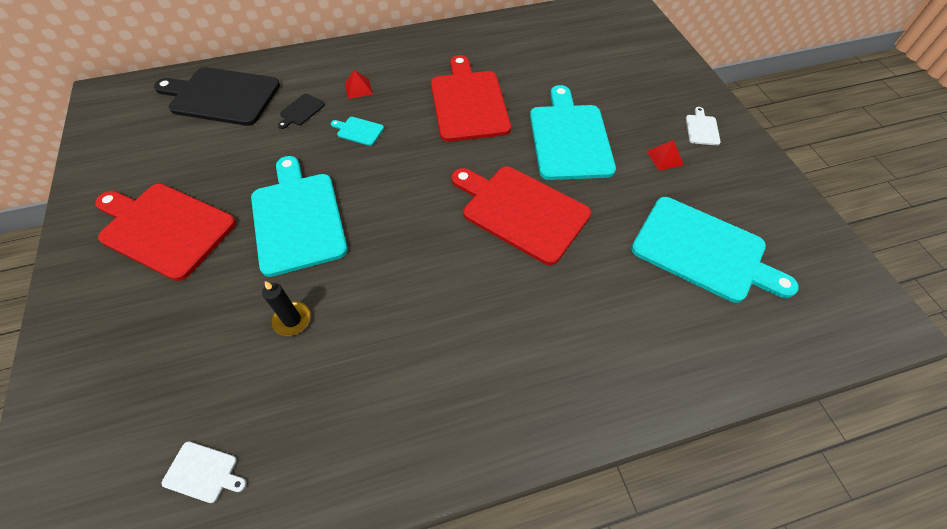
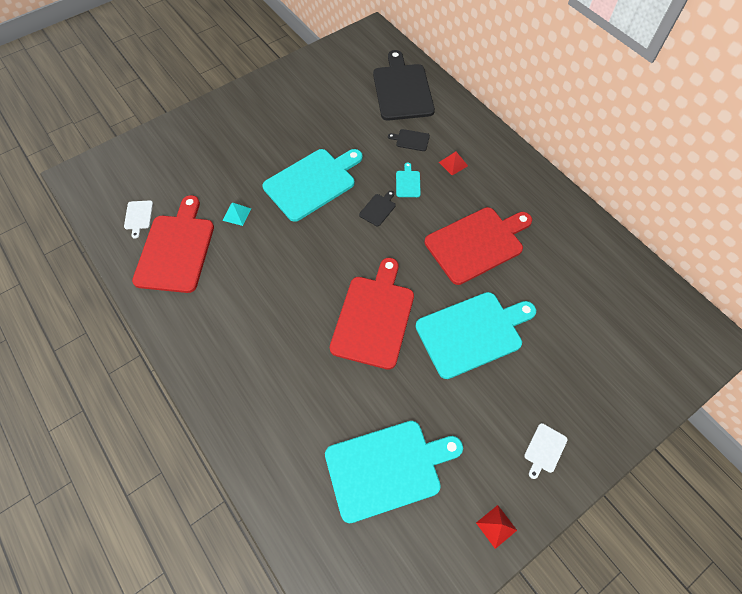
camera: 70 degrees right, 5 degrees up
(164, 228) = (279, 120): red cutting board -> red cutting board (176, 249)
(292, 320) = (237, 214): black candle -> turquoise pyramid
(378, 166) = (378, 209): none -> black cutting board
(664, 158) = (486, 419): red pyramid -> red pyramid (496, 526)
(702, 128) = (544, 449): white cutting board -> white cutting board turned 135 degrees clockwise
(703, 251) = (387, 468): turquoise cutting board -> turquoise cutting board turned 120 degrees counterclockwise

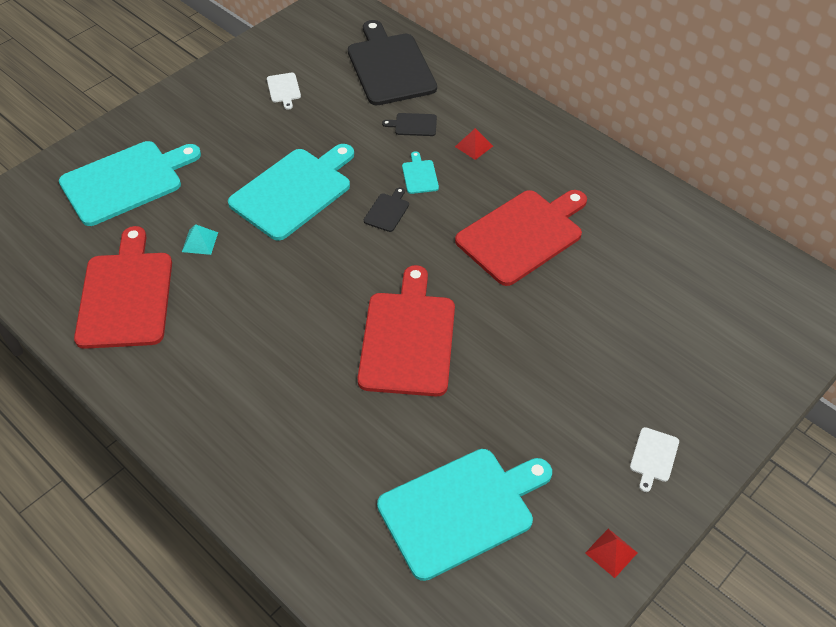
camera: 10 degrees left, 10 degrees down
(138, 216) = (65, 262): white cutting board -> white cutting board (284, 89)
(472, 333) = (537, 338): turquoise cutting board -> turquoise cutting board (126, 181)

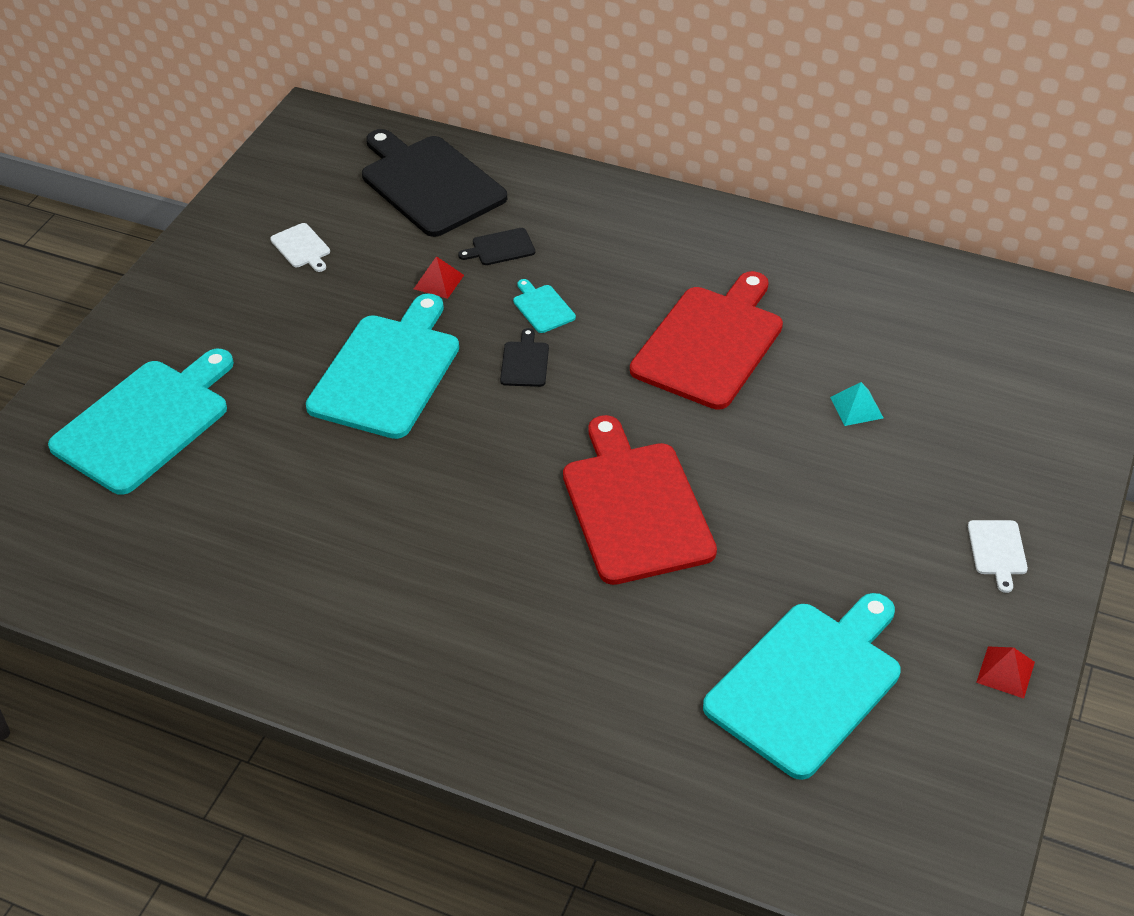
camera: 20 degrees left, 5 degrees down
(126, 295) = (230, 566): red cutting board -> none
(200, 242) = (295, 470): turquoise pyramid -> turquoise pyramid (856, 407)
(474, 146) = (592, 254): red pyramid -> red pyramid (438, 282)

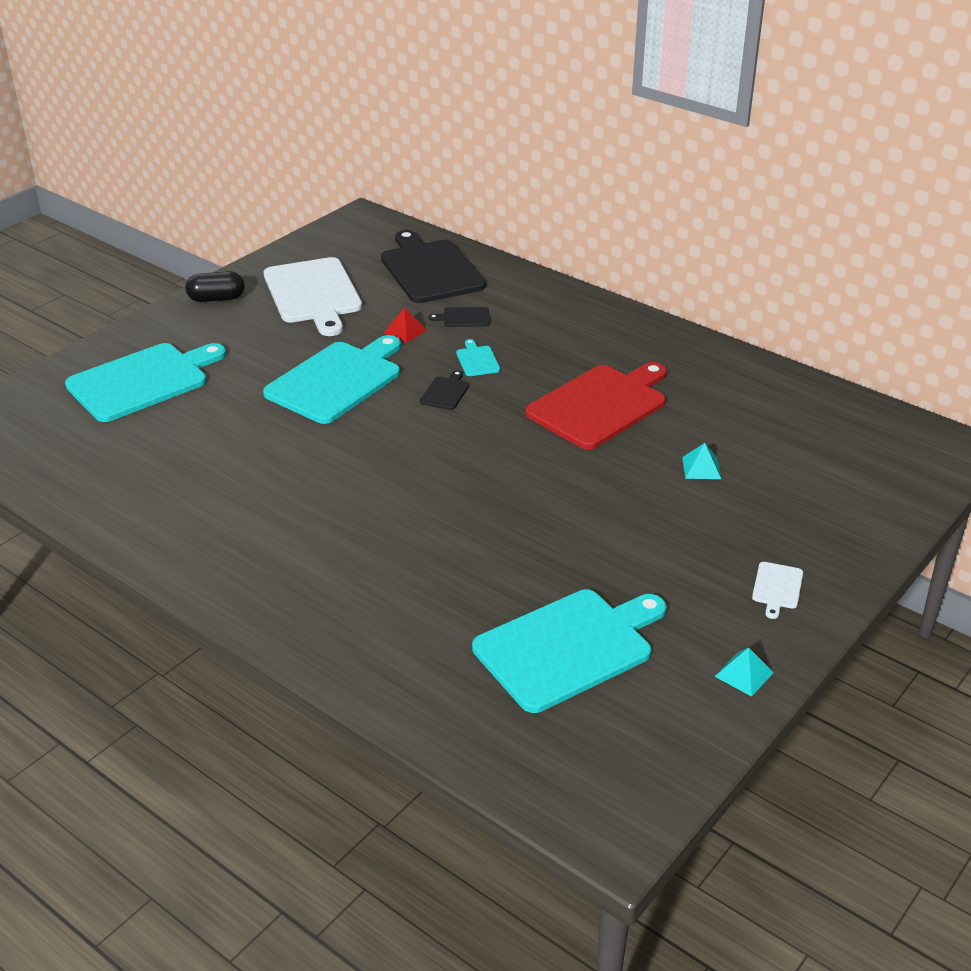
camera: 15 degrees right, 10 degrees down
(182, 278) = (216, 299): none -> black capsule
(301, 247) = (313, 294): white cutting board -> white cutting board, size x2.43
(635, 507) = (485, 501): red cutting board -> none
(1005, 672) = (744, 674): red pyramid -> turquoise pyramid

